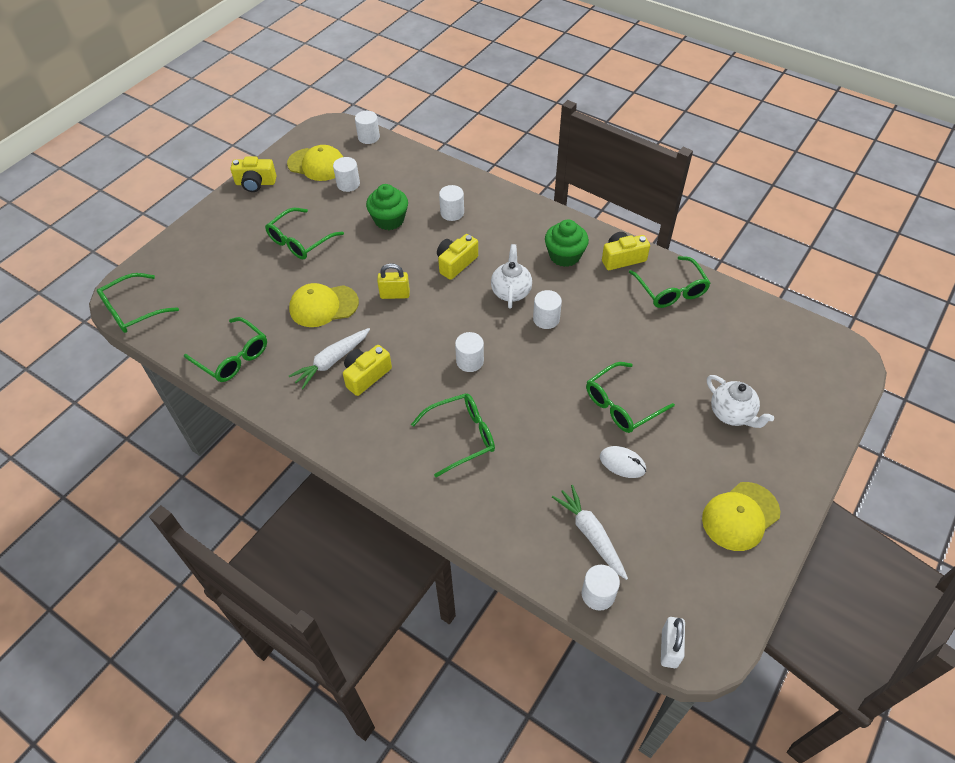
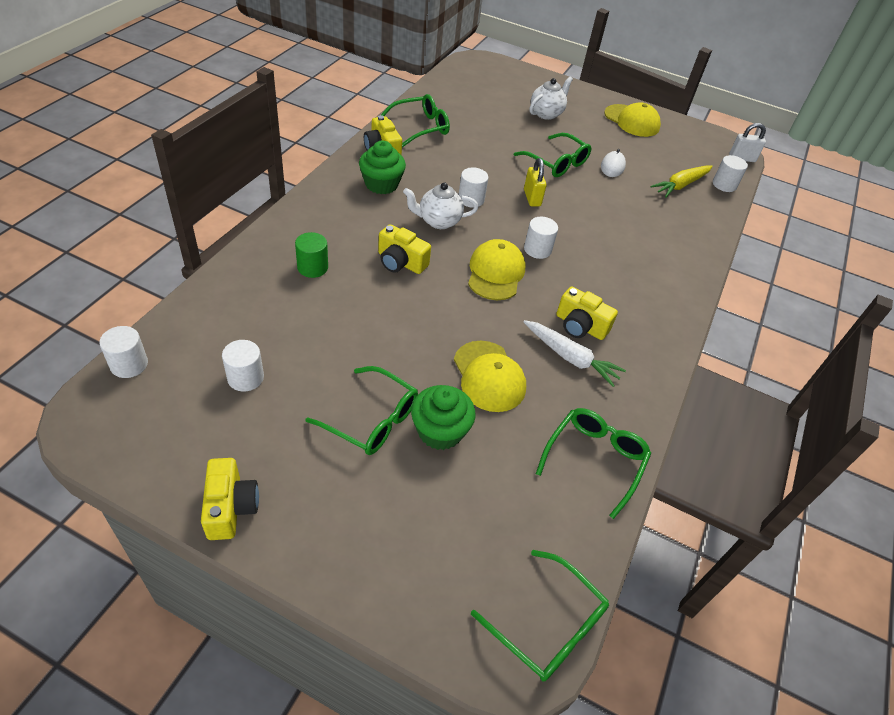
camera: 105 degrees left, 5 degrees down
(317, 164) = (191, 424): yellow cap -> yellow cap (495, 273)
(389, 220) = (326, 325): green cupcake -> green cupcake (440, 431)
(395, 294) = (458, 311): yellow padlock -> yellow padlock (532, 198)
(452, 213) = (312, 267): white cylinder -> green cylinder
(462, 436) = (625, 253): green glasses -> none
(590, 534) = (680, 185): white carrot -> yellow carrot

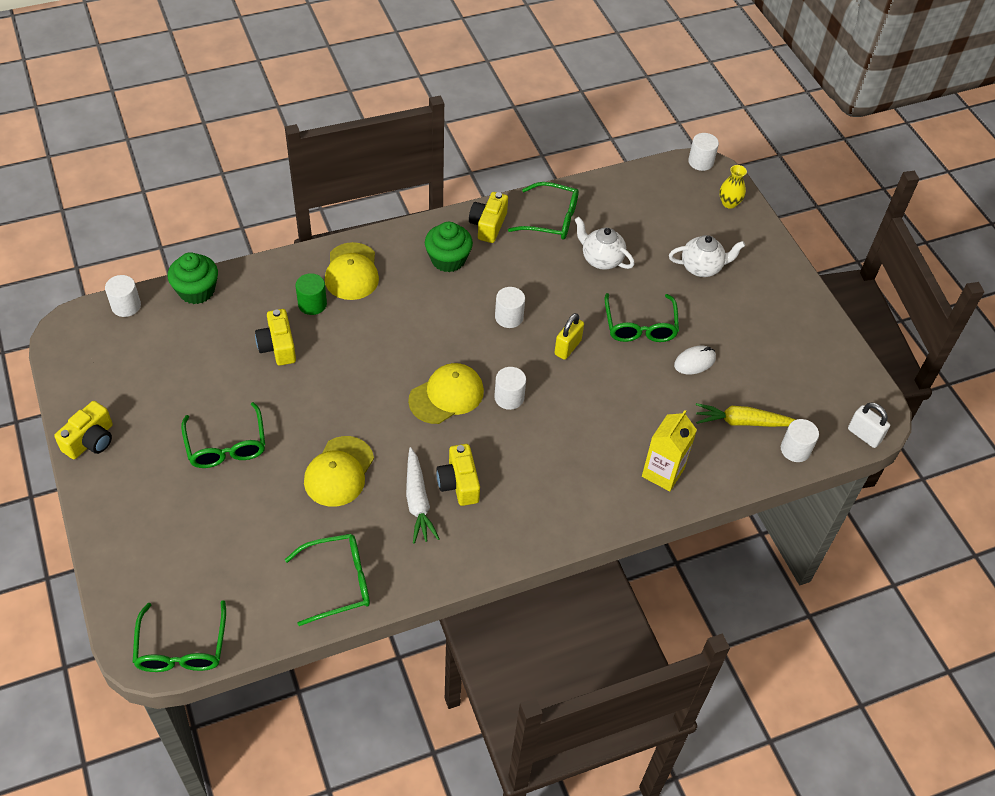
camera: 45 degrees right, 5 degrees up
(245, 378) = (182, 361): white cylinder -> white cylinder (700, 162)
(401, 262) = (382, 340): yellow camera -> yellow camera (278, 346)
(438, 221) = (455, 321): white teapot -> white teapot (601, 259)
(440, 431) = (259, 485): green cupcake -> green cupcake (196, 291)
(514, 73) = (729, 203): none -> yellow vase
(632, 121) = (791, 324): yellow cap -> yellow cap (352, 272)
(682, 239) = (663, 472): none -> yellow carton

